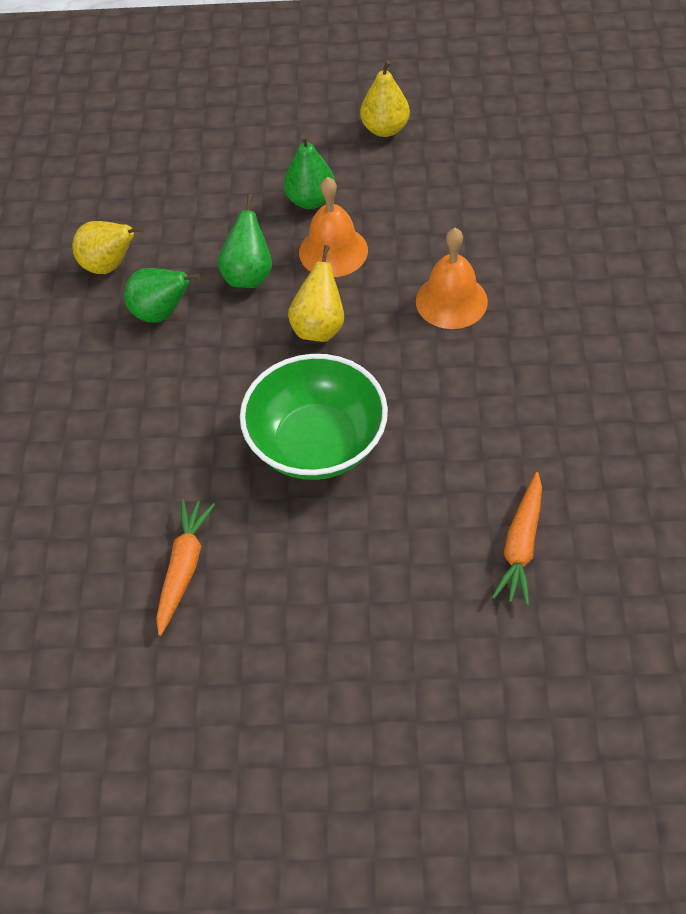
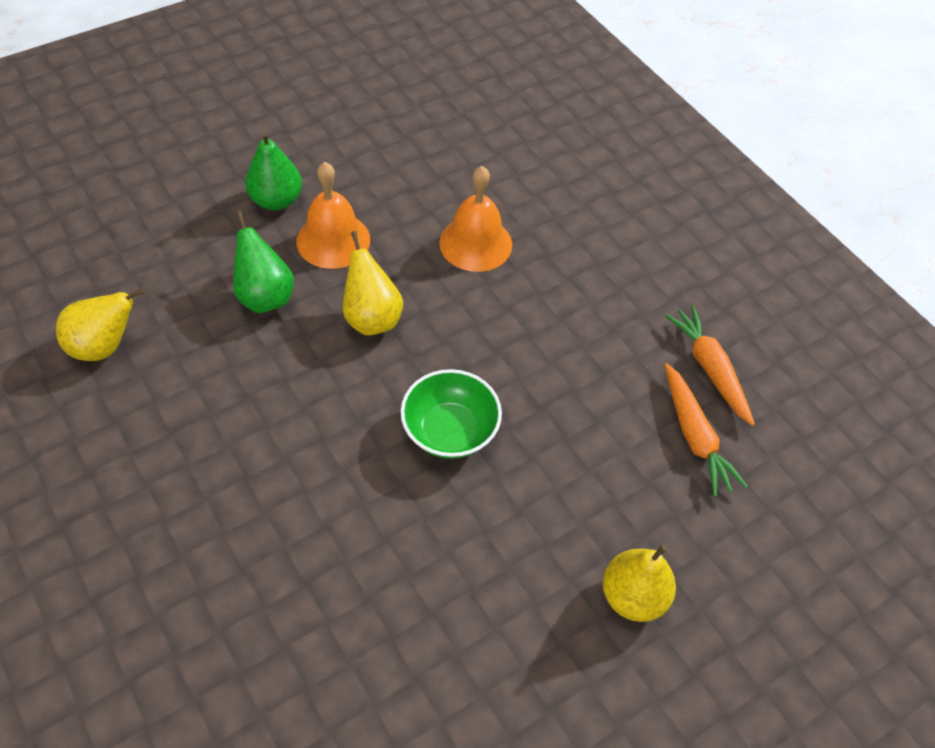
camera: 40 degrees left, 0 degrees up
(161, 313) = (198, 371): green pear -> none
(183, 568) = (409, 625): orange carrot -> orange carrot (709, 369)
(317, 443) = (450, 430): green bowl -> green bowl, size x0.63
(385, 129) = (302, 110): yellow pear -> yellow pear (632, 596)

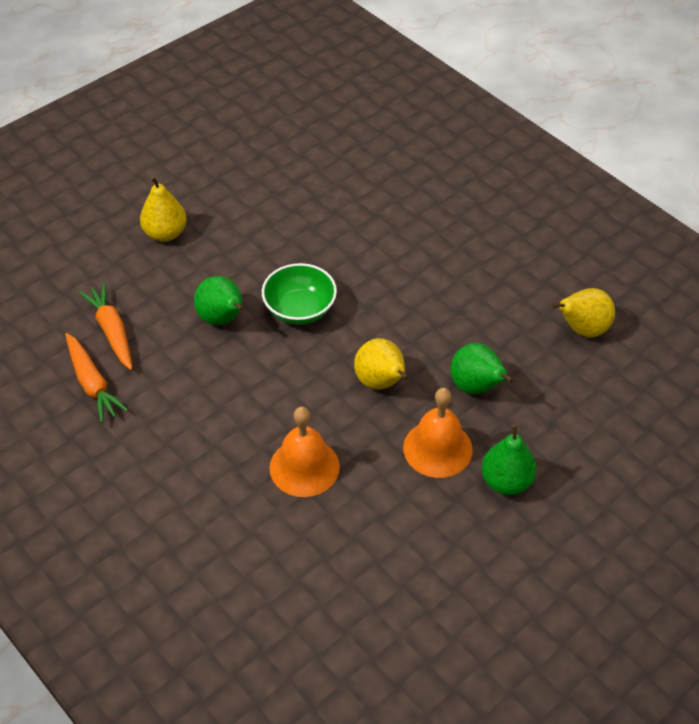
camera: 175 degrees right, 5 degrees down
(552, 432) = (222, 319): none -> green pear

